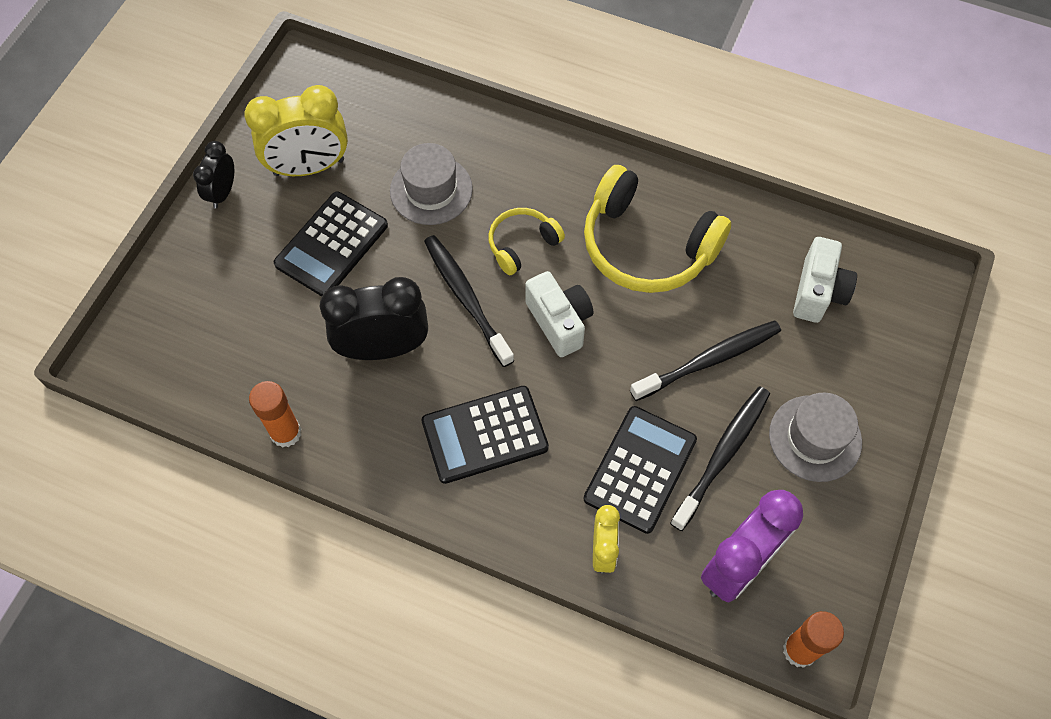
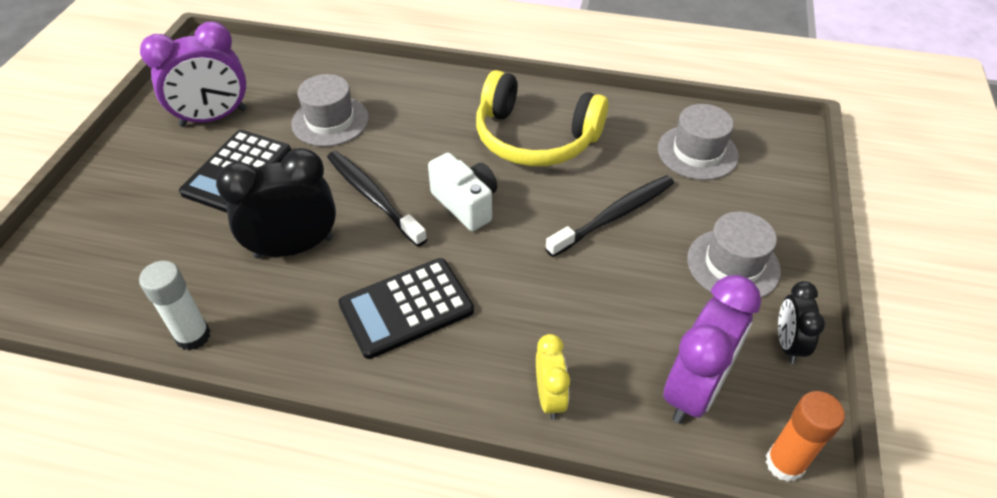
camera: 10 degrees left, 15 degrees down
(223, 193) = (129, 145): black clock -> black clock (787, 344)
(286, 433) = (193, 336): orange glue stick -> white glue stick
(309, 167) = (213, 118): yellow clock -> purple clock
(522, 244) = (420, 150): yellow headphones -> none
(640, 469) = (571, 316): black calculator -> none
(722, 455) = (649, 292): black toothbrush -> none
(818, 292) = (697, 152): white camera -> grey hat

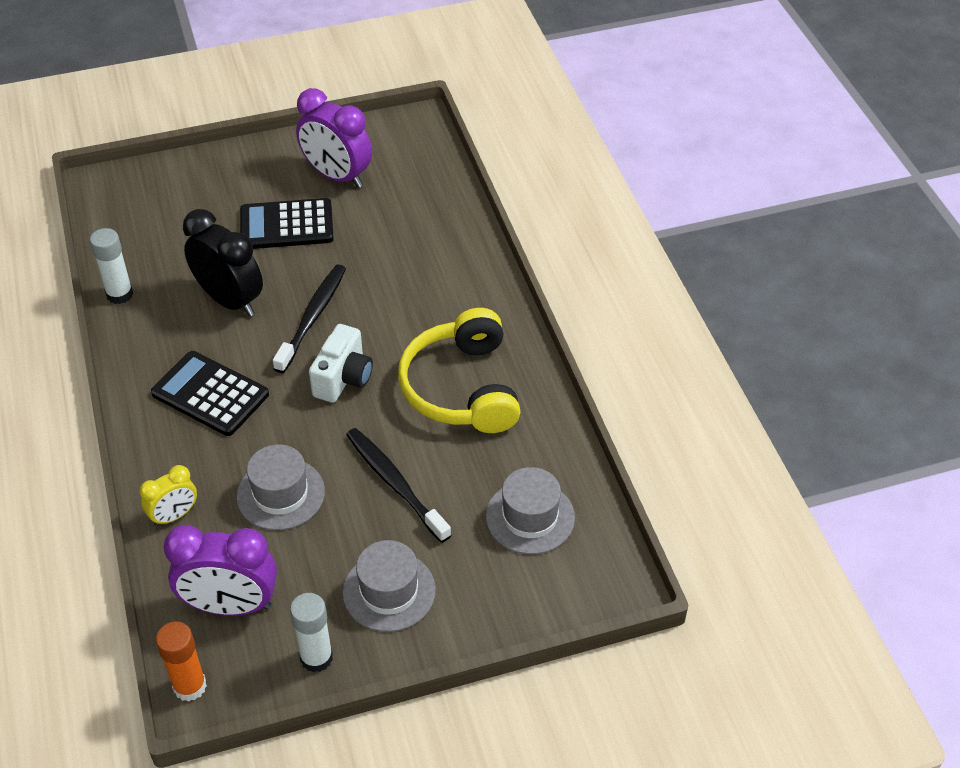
camera: 60 degrees right, 0 degrees up
(330, 121) = (384, 245): grey hat -> grey hat (280, 494)
(614, 216) = (395, 484): black toothbrush -> black toothbrush turned 150 degrees counterclockwise
(787, 344) = (316, 658): black clock -> white glue stick

